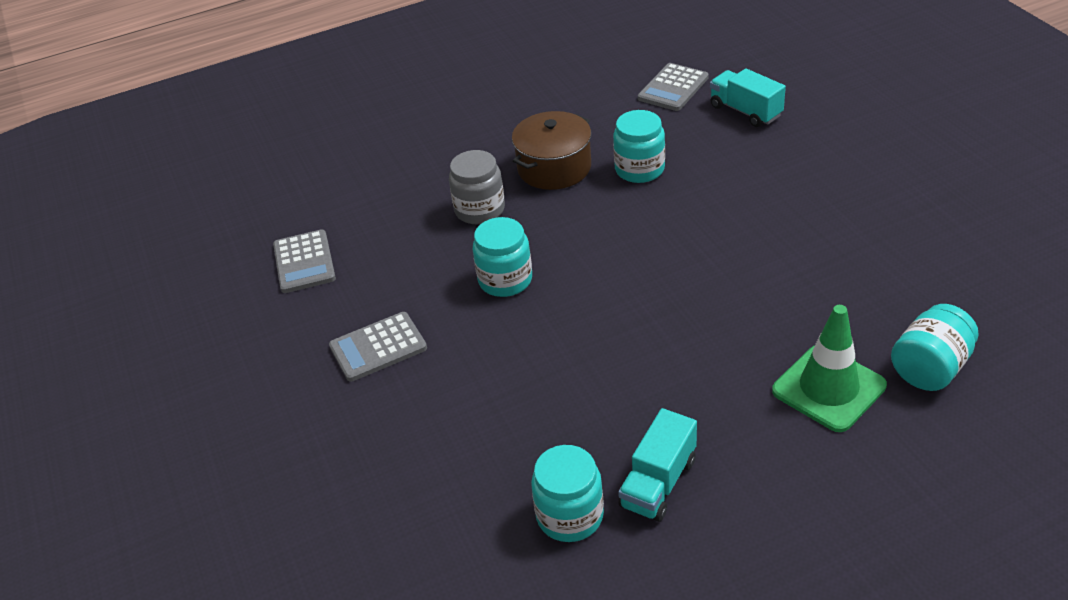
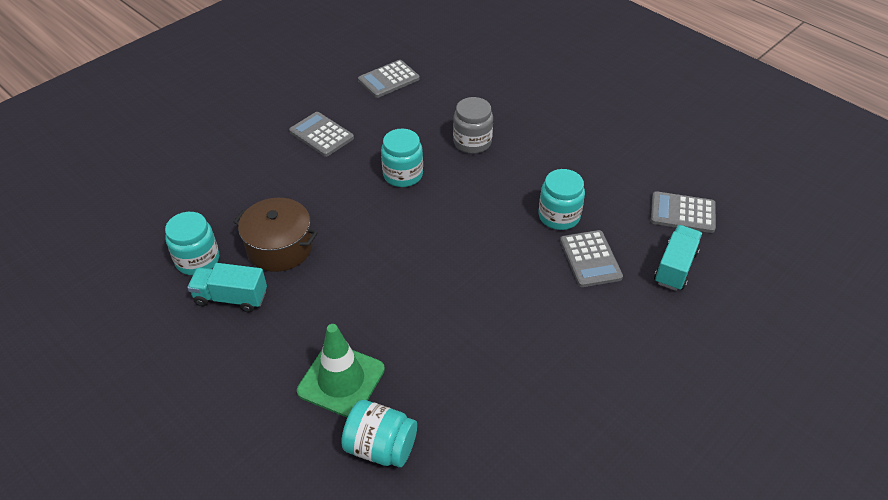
camera: 65 degrees right, 5 degrees up
(554, 168) = (538, 168): brown pot -> brown pot (280, 247)
(712, 162) = (590, 259): none -> grey calculator

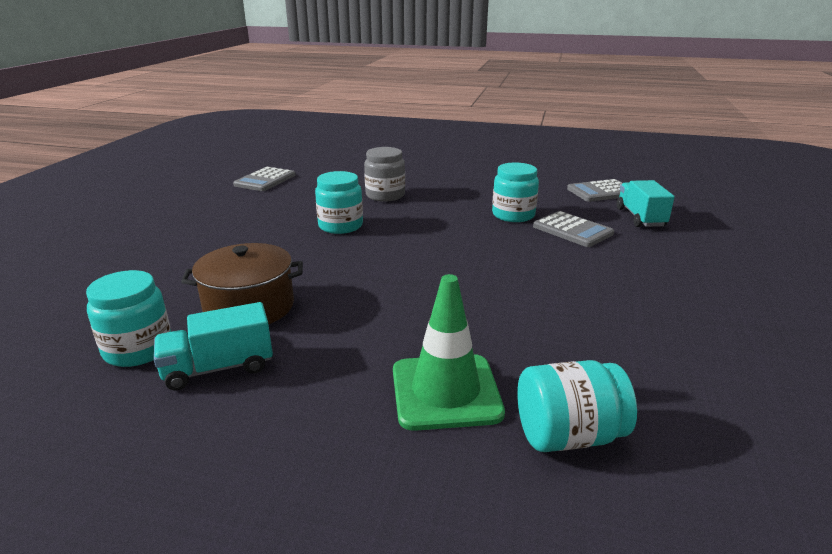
camera: 30 degrees left, 20 degrees down
(321, 135) = (225, 222): grey calculator -> none

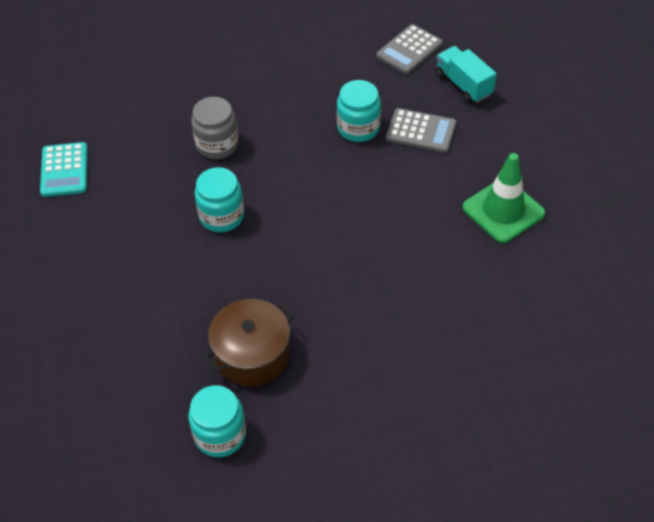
camera: 30 degrees left, 25 degrees up
(218, 368) = (294, 419): turquoise truck -> none
(265, 180) = (64, 170): grey calculator -> turquoise calculator
(445, 391) = (450, 361): green traffic cone -> green traffic cone (503, 211)
(568, 435) = (535, 358): turquoise jar -> none

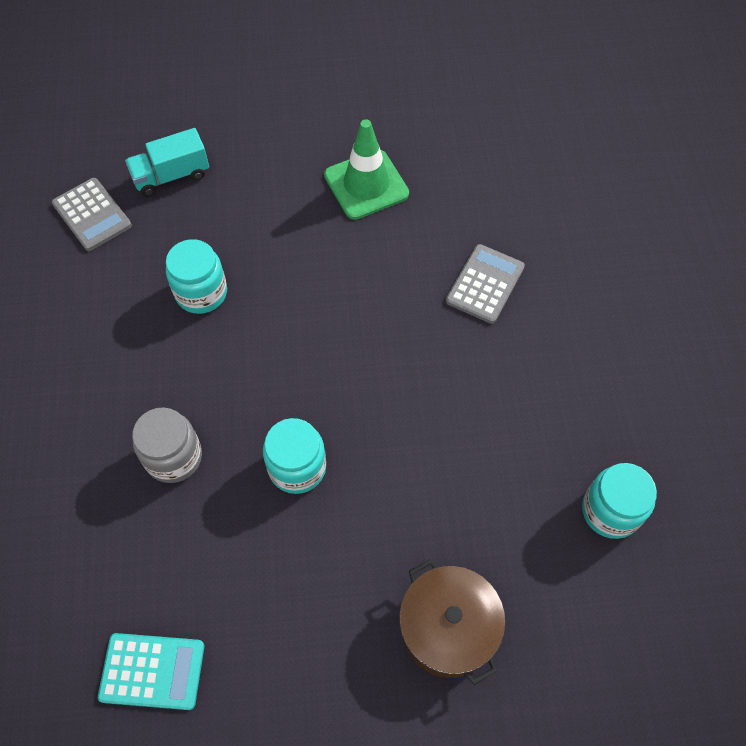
camera: 80 degrees left, 10 degrees up
(252, 354) = (510, 462): brown pot -> brown pot (448, 628)
(421, 131) = (229, 232): grey calculator -> grey calculator (485, 284)

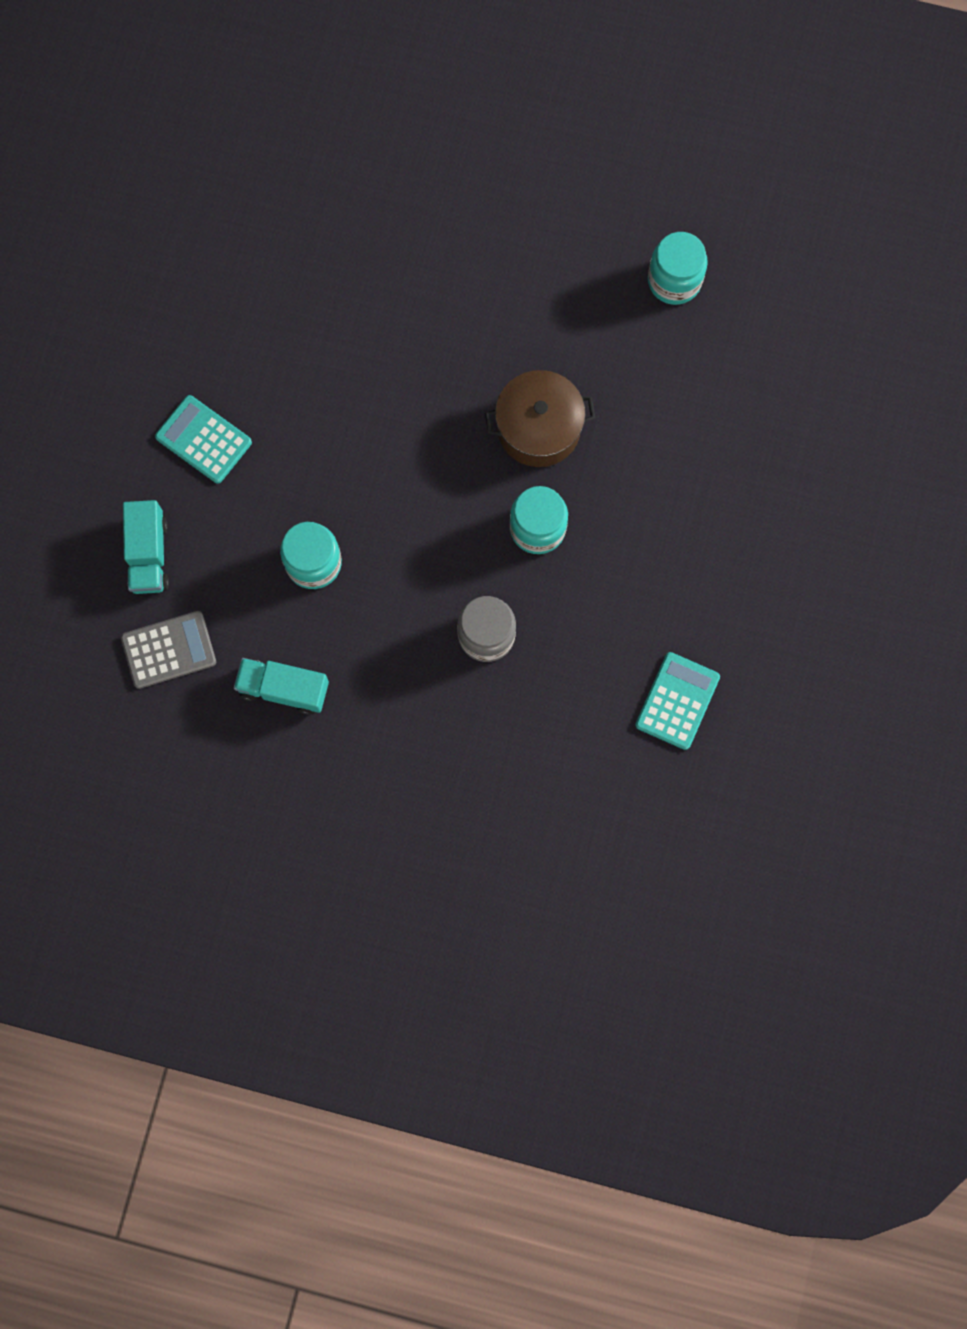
camera: 70 degrees left, 15 degrees up
(77, 308) = (284, 689): none -> turquoise truck
(284, 180) = (204, 439): none -> turquoise calculator
(366, 185) = (243, 359): green traffic cone -> none
(448, 628) = (725, 452): brown pot -> brown pot (538, 428)
(485, 284) = (410, 291): grey calculator -> none

